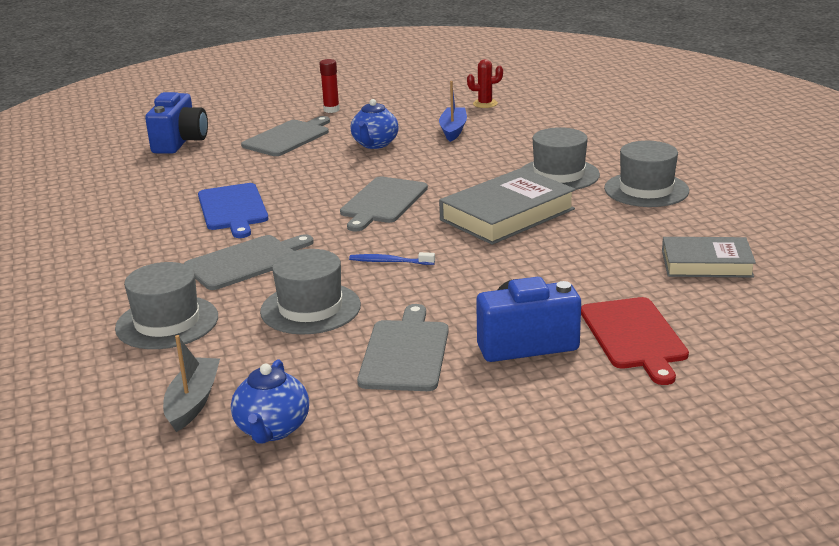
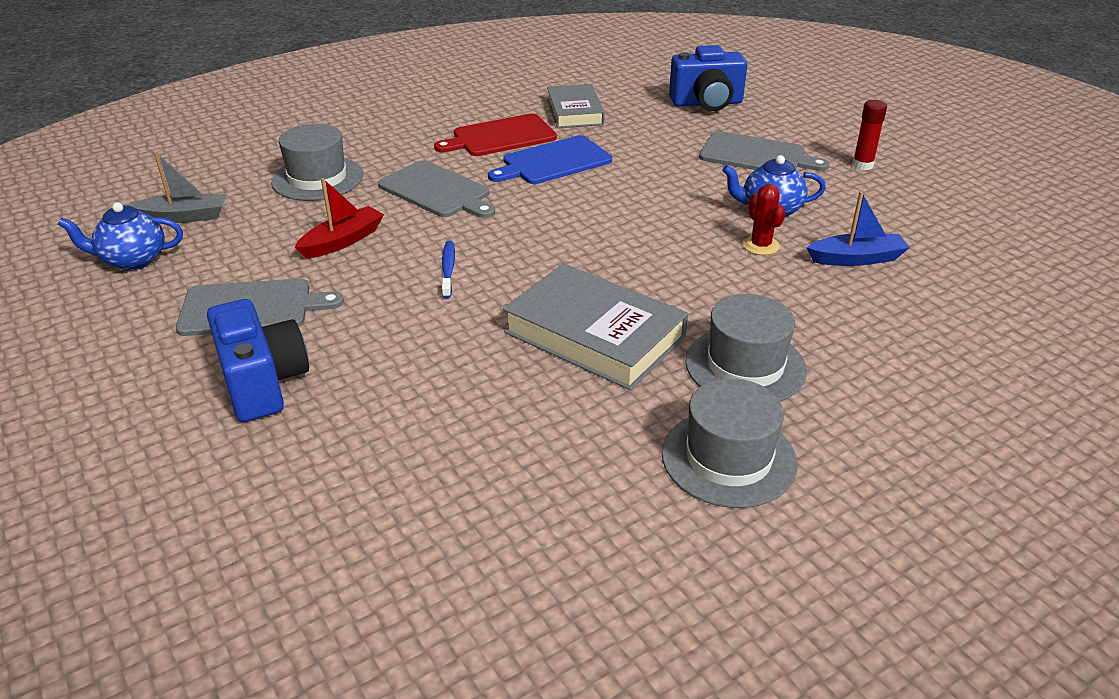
camera: 75 degrees right, 10 degrees up
(310, 308) = (342, 241): grey hat -> red boat
(383, 202) = (600, 242): grey cutting board -> none
(485, 104) = (979, 272): red cactus -> red cactus (760, 245)
(634, 336) = (271, 469): red cutting board -> red cutting board (500, 137)
(706, 263) = (480, 534): grey book -> grey book (575, 112)

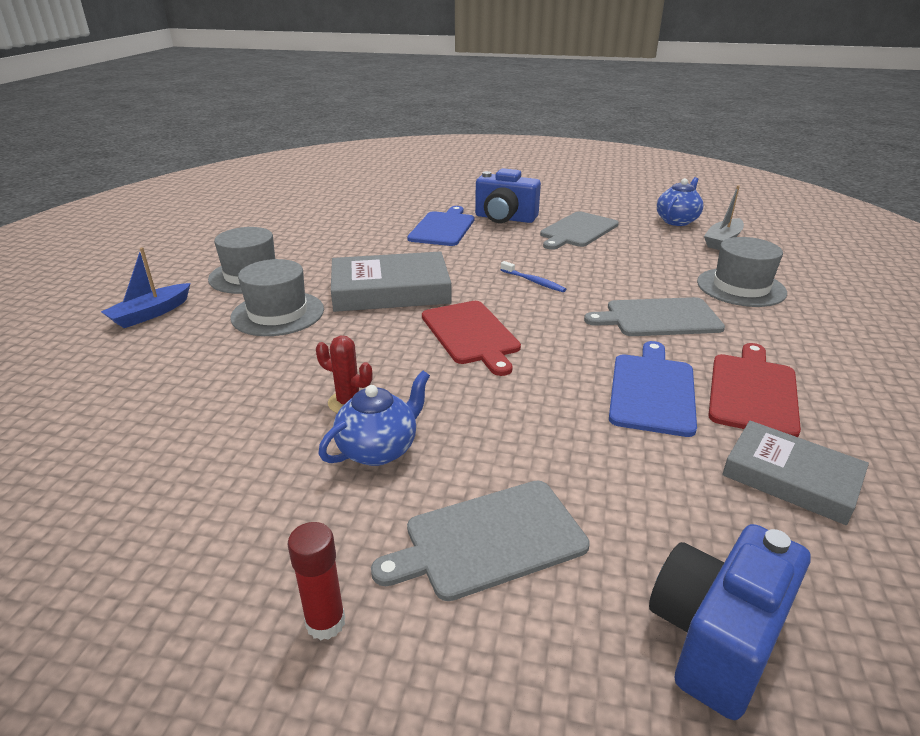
camera: 135 degrees right, 5 degrees down
(342, 241) = (621, 267): red boat -> none
(367, 413) = (443, 228): none -> blue cutting board
(596, 249) = (471, 334): none -> red cutting board
(856, 259) = (243, 435): blue boat -> blue boat (150, 314)

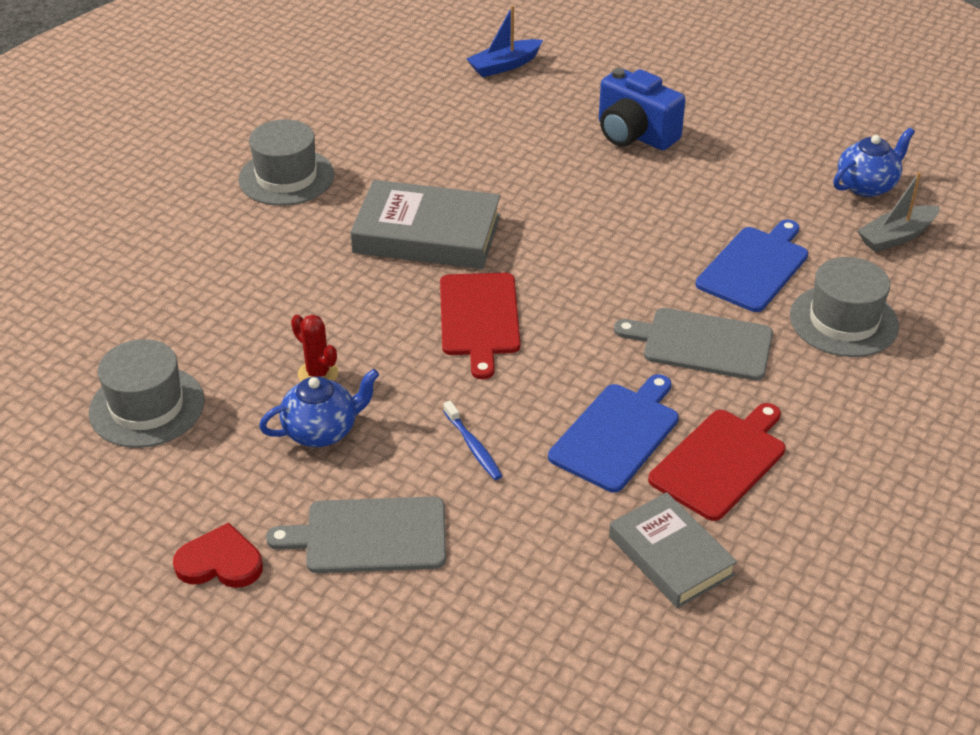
camera: 20 degrees right, 10 degrees up
(150, 314) = (170, 214): blue boat -> blue boat (504, 65)
(278, 313) = (294, 243): grey hat -> grey hat (147, 407)
(325, 622) = (220, 562): red glue stick -> red heart
(443, 228) = (544, 137): blue cutting board -> blue cutting board (754, 267)
(533, 281) = (597, 256): blue toothbrush -> blue toothbrush (473, 446)
(578, 231) = (715, 178): grey cutting board -> none
(716, 638) = (490, 654): blue camera -> none

